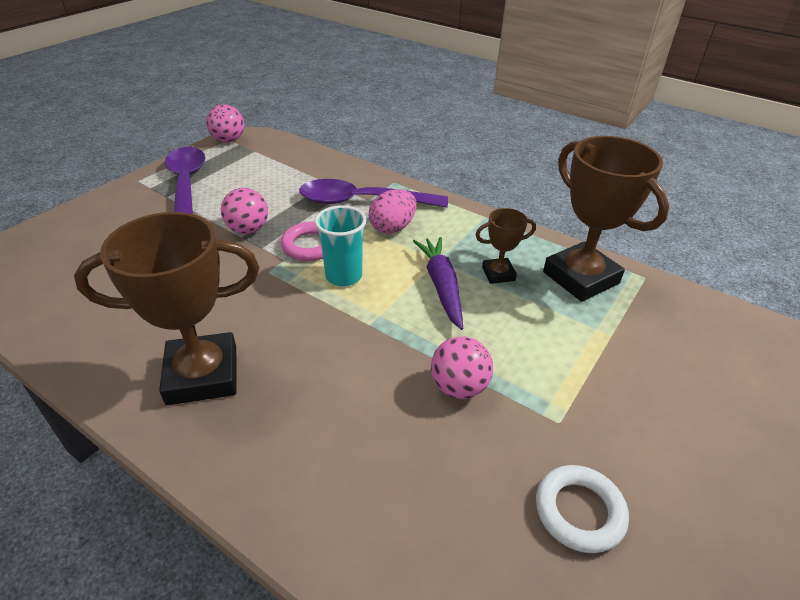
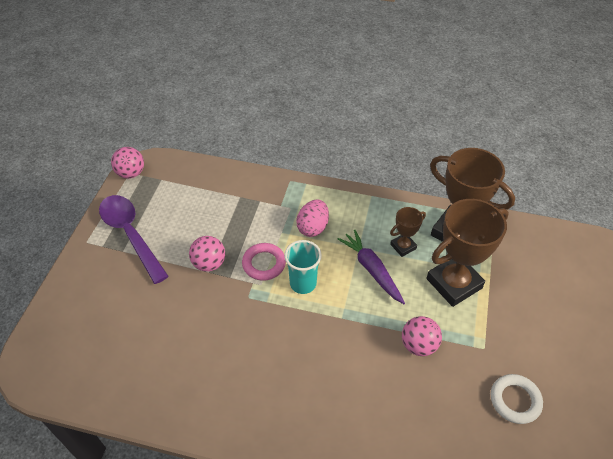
camera: 20 degrees left, 10 degrees up
(202, 375) = (258, 395): brown trophy -> brown trophy (454, 283)
(363, 201) = (278, 208): purple spoon -> none

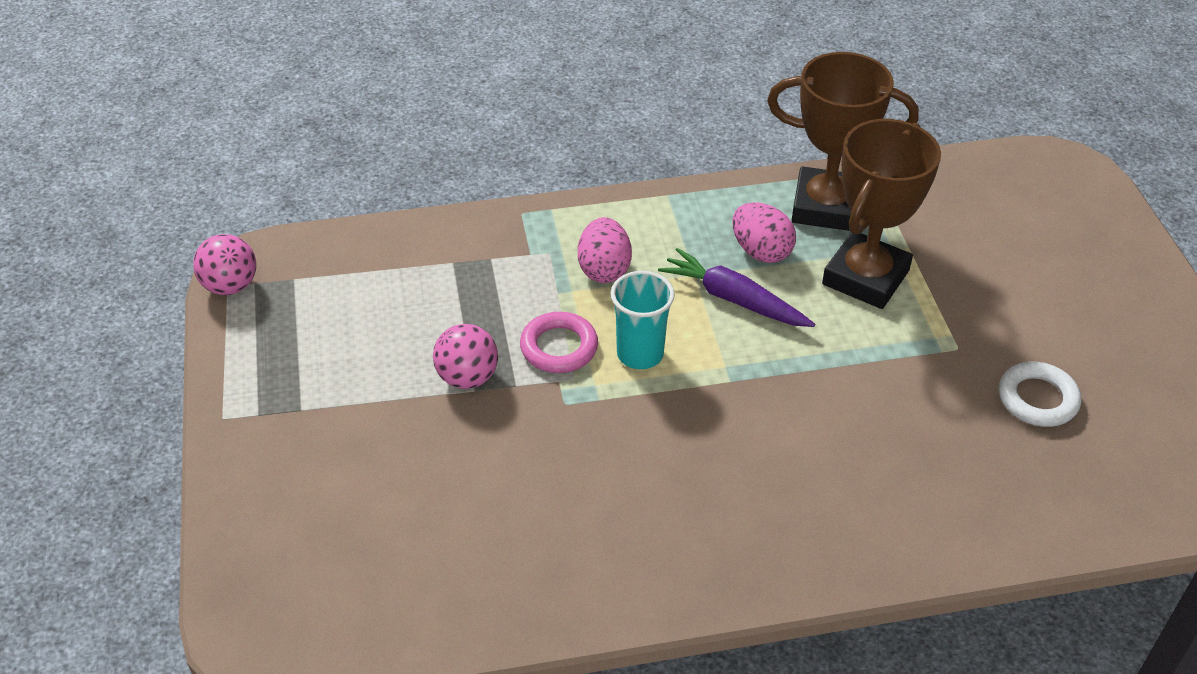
camera: 25 degrees left, 5 degrees down
(131, 235) = (298, 380): purple spoon -> none
(403, 246) = (761, 251): brown trophy -> pink egg
(418, 345) = (865, 377): pink ball -> none

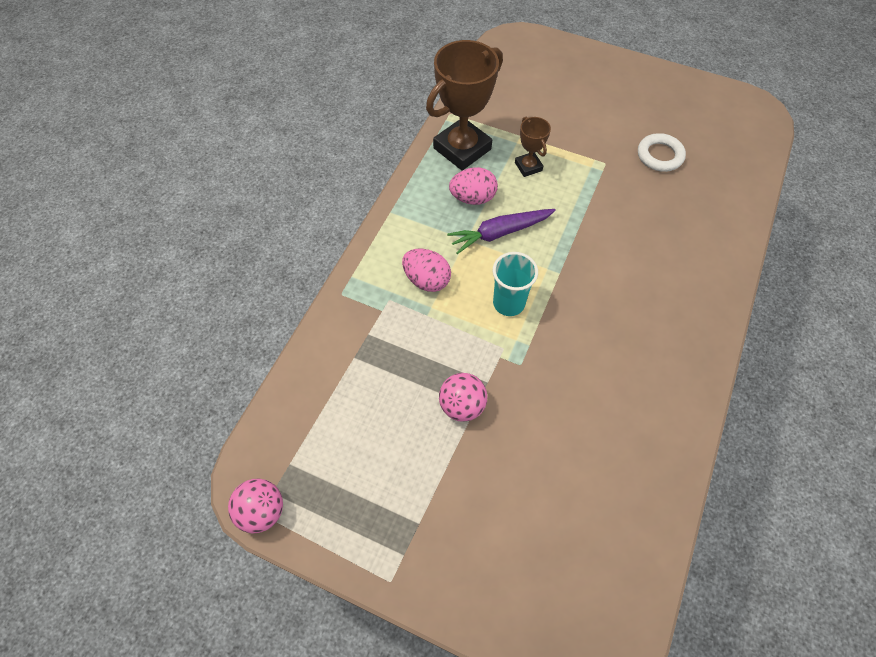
camera: 55 degrees left, 15 degrees up
(559, 347) = (473, 341): pink ring -> none
(865, 277) = (528, 166): brown trophy -> brown trophy, size x0.49

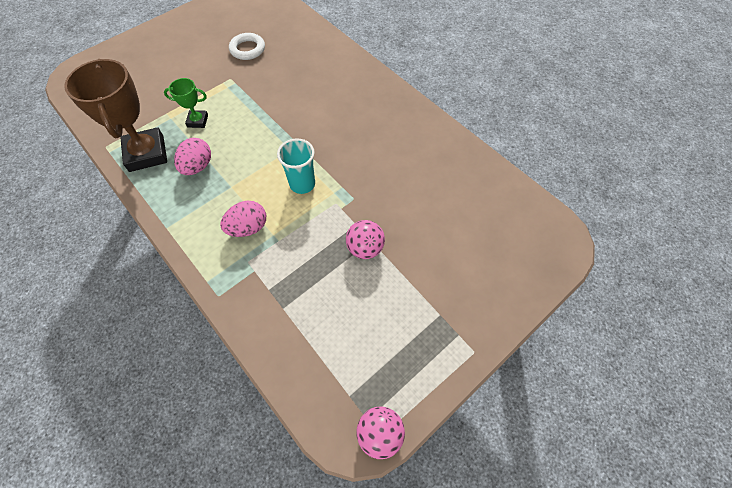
camera: 65 degrees left, 0 degrees up
(500, 233) = (241, 163): purple carrot -> none
(528, 166) = (197, 121): brown trophy -> green trophy

